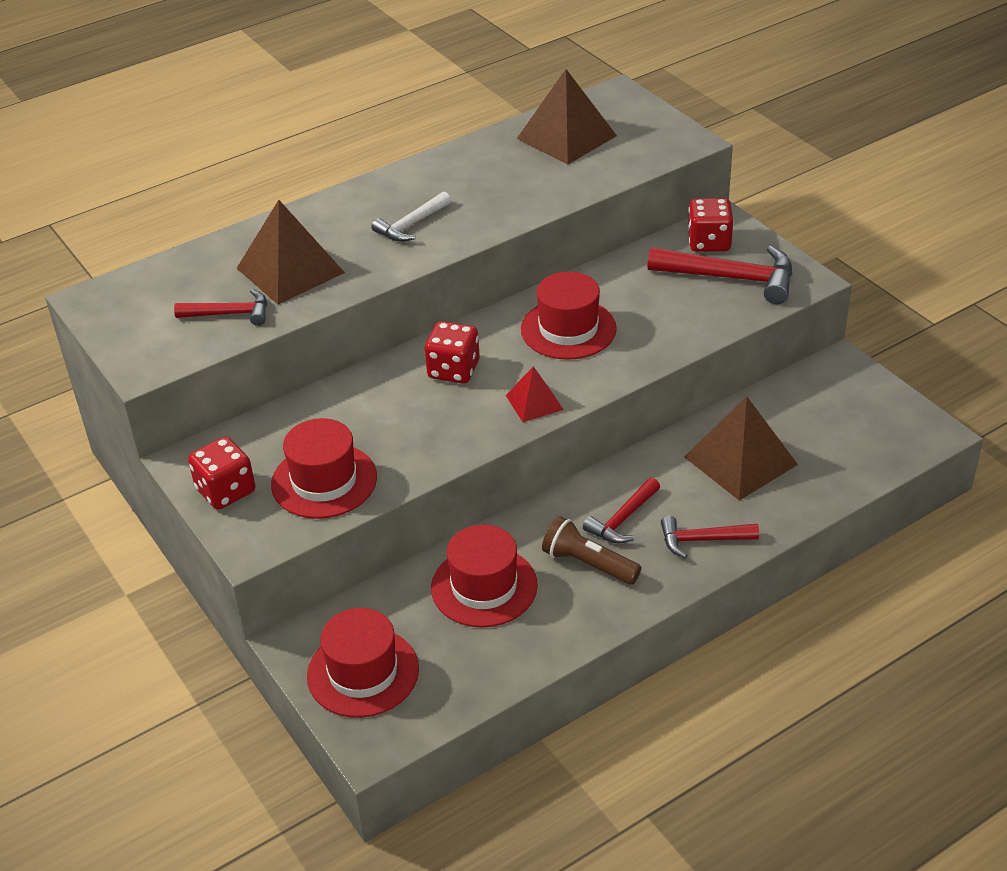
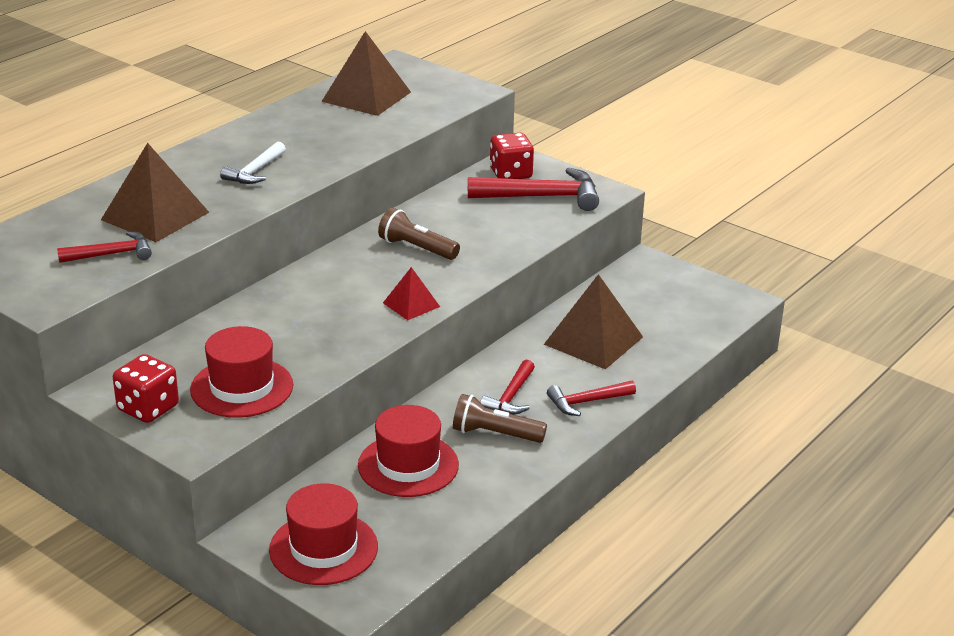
camera: 20 degrees left, 10 degrees down
(453, 370) = (325, 290): red dice -> none
(568, 329) = (416, 248): red hat -> brown flashlight

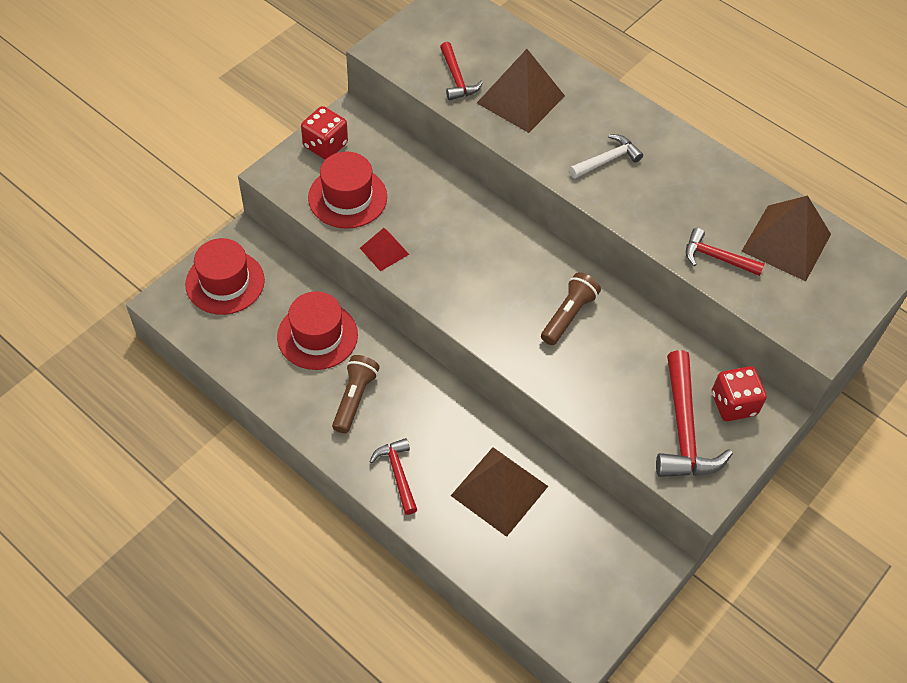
camera: 90 degrees right, 25 degrees up
(255, 171) = (607, 160): white hammer -> white hammer turned 120 degrees clockwise
(411, 304) = (468, 309): red pyramid -> red pyramid (384, 251)
(511, 397) = (408, 414): red hammer -> red hammer (716, 258)

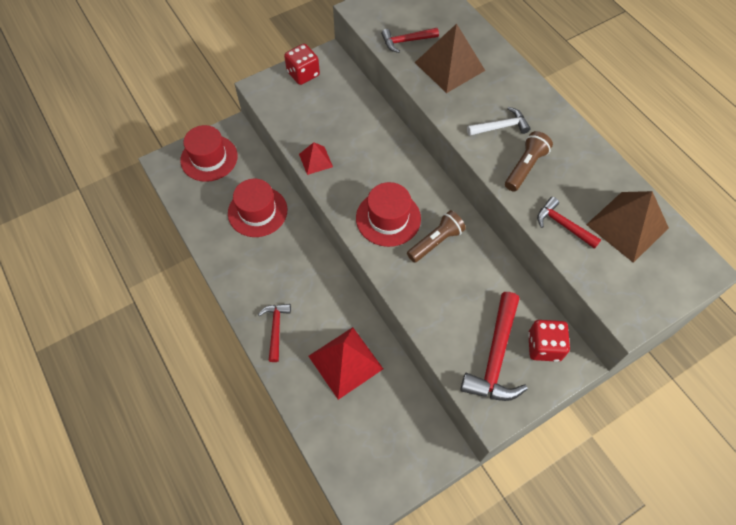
camera: 20 degrees right, 5 degrees up
(347, 197) = (304, 115): red hat -> red hat (388, 218)
(354, 398) = (266, 264): brown flashlight -> brown flashlight (525, 167)
(456, 78) = (406, 41): red hammer -> red hammer turned 75 degrees clockwise
(499, 491) = (345, 362): brown pyramid -> red pyramid

